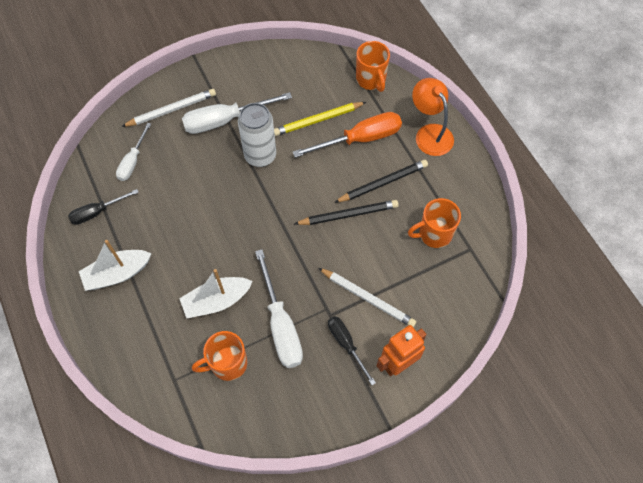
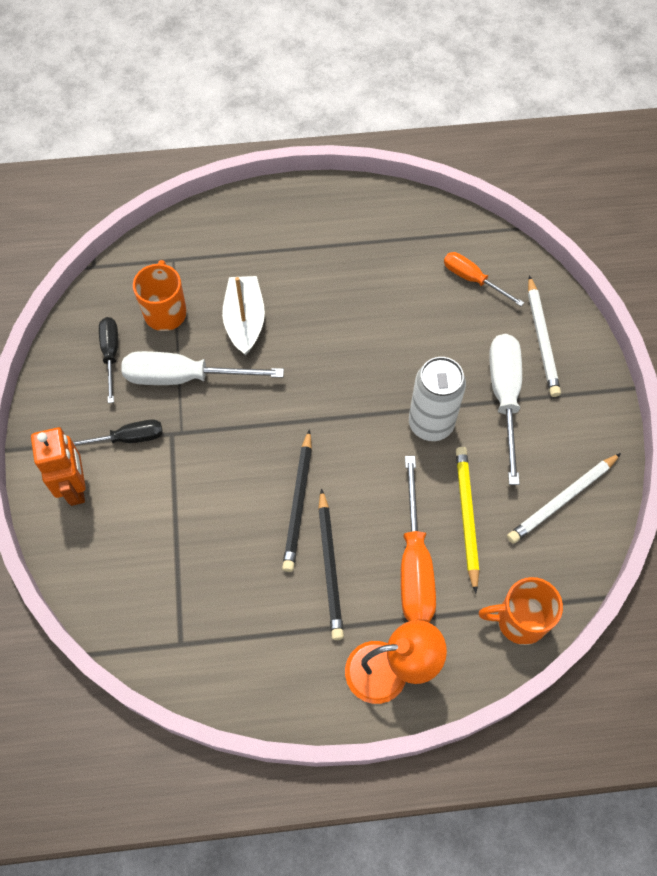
camera: 110 degrees right, 0 degrees up
(97, 212) = (412, 230): black screwdriver -> black screwdriver (111, 354)
(117, 274) = (322, 234): white boat -> none
(133, 161) = (472, 279): white screwdriver -> orange screwdriver
(368, 298) = (172, 484): white pencil -> white pencil (562, 500)
(434, 234) = (223, 603): orange mug -> none

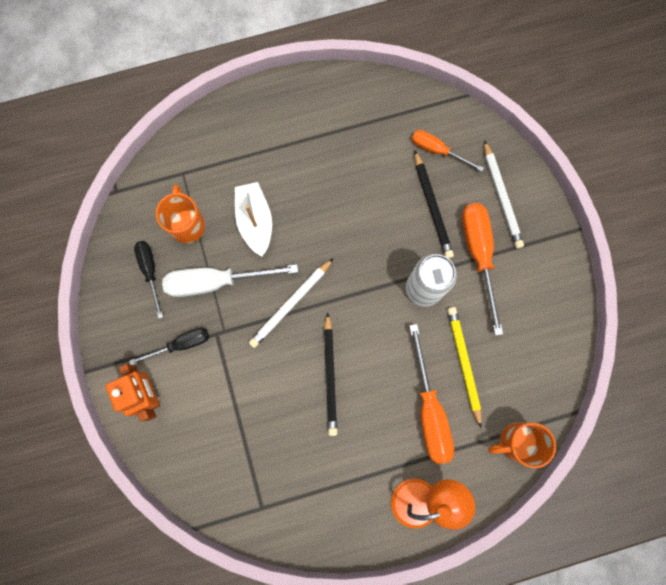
camera: 10 degrees left, 15 degrees up
(330, 567) = (365, 425): black pencil -> black pencil (432, 207)
(504, 397) = (478, 255): white screwdriver -> orange screwdriver
(562, 500) = (536, 337): white pencil -> white pencil (291, 304)

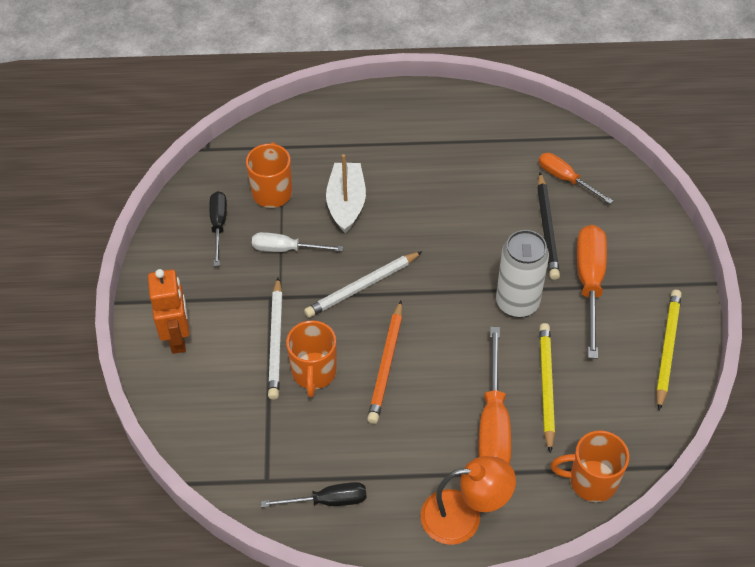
camera: 15 degrees right, 25 degrees down
(181, 344) = (228, 299): black screwdriver -> black screwdriver (328, 501)
(216, 282) = (286, 249): white screwdriver -> white screwdriver, size x0.61
(273, 399) = (314, 373): none -> orange mug
(330, 376) = (386, 365): black pencil -> orange pencil
(501, 197) = (629, 235): white pencil -> white pencil (276, 341)
(553, 303) = (667, 348): none -> yellow pencil

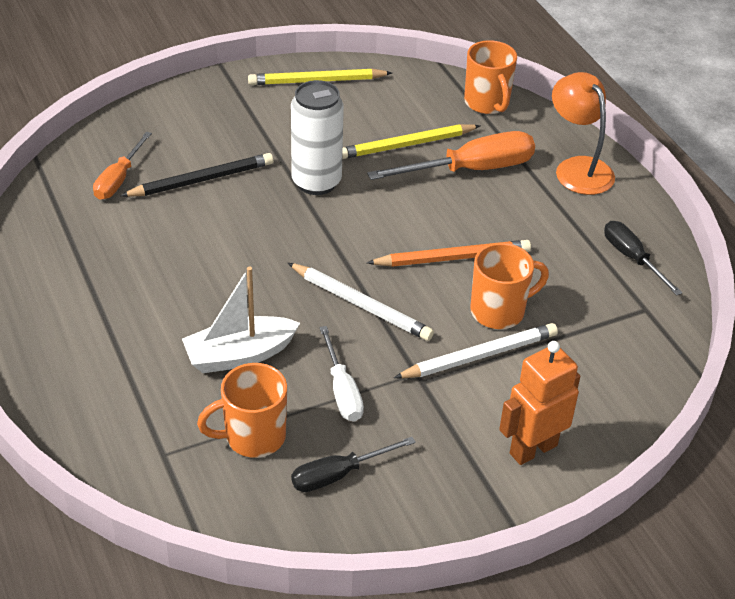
camera: 115 degrees left, 10 degrees down
(589, 284) = (263, 138): orange screwdriver -> none

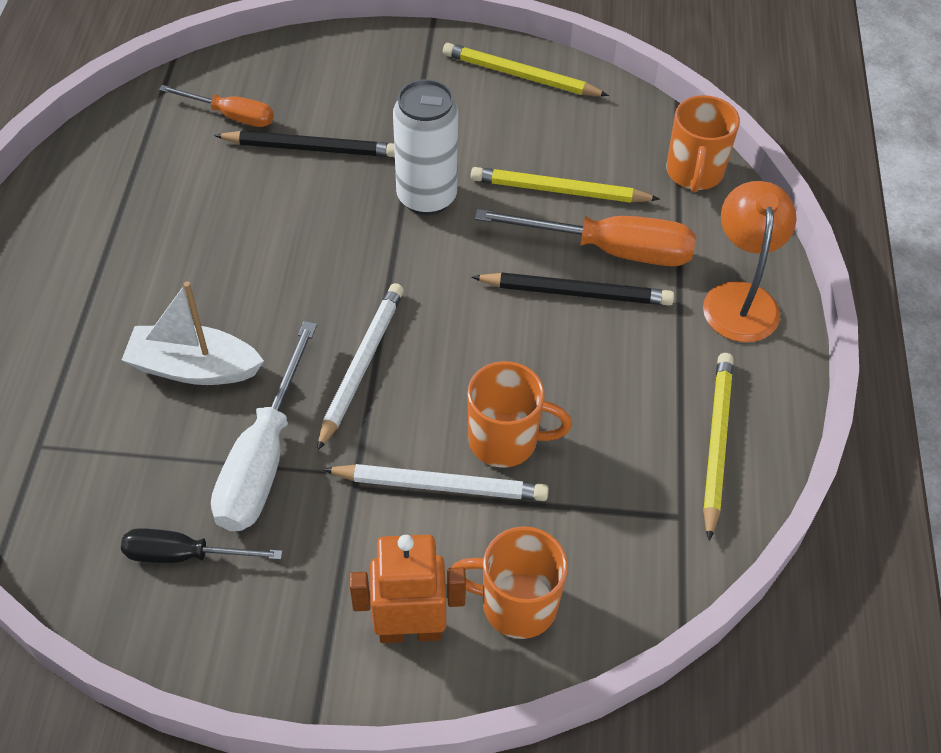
camera: 30 degrees right, 10 degrees up
(119, 179) = (231, 116): orange screwdriver -> orange screwdriver turned 120 degrees counterclockwise
(253, 437) = (135, 468): orange mug -> orange mug (516, 604)
(342, 390) = (263, 458): white screwdriver -> white screwdriver, size x1.65
(361, 305) = (361, 365): white pencil -> white pencil turned 135 degrees counterclockwise
(452, 258) = (504, 351): orange pencil -> none
(471, 204) = (576, 292): none -> black pencil
(632, 258) = (716, 443): black screwdriver -> yellow pencil

